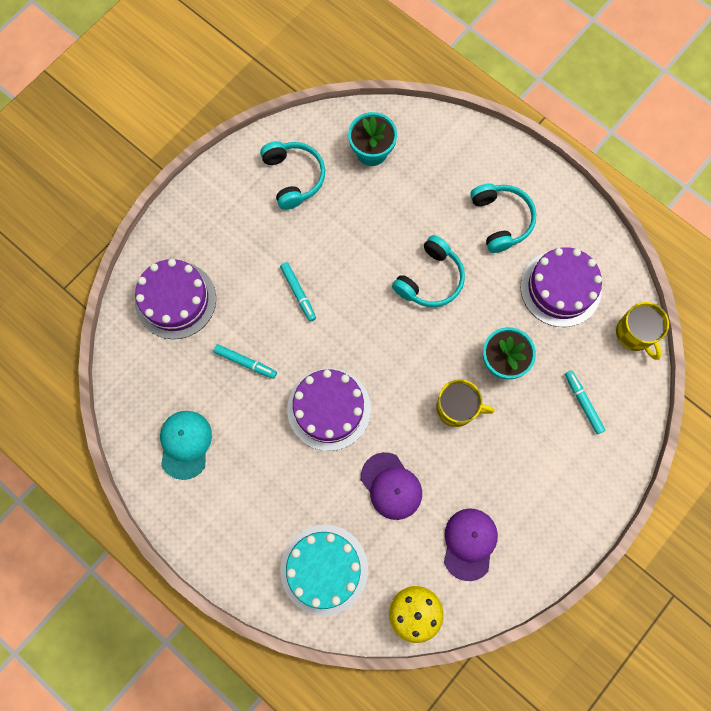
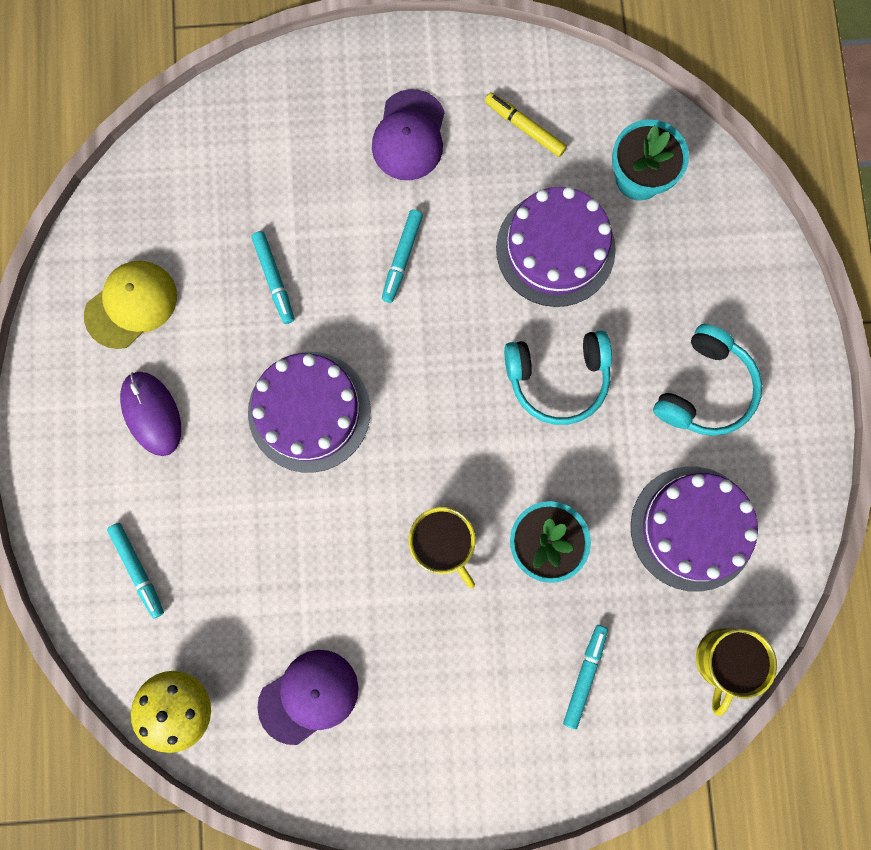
camera: 45 degrees right, 5 degrees up
(175, 300) = (270, 145): purple cake -> purple cake (555, 249)
(185, 444) = (131, 305): turquoise cap -> yellow cap
(251, 487) = (152, 414): none -> purple mouse
(294, 177) = (524, 128): turquoise headphones -> yellow marker
(324, 569) = (138, 570): turquoise cake -> turquoise marker
(391, 486) = (290, 555): purple cap -> purple cap (409, 136)

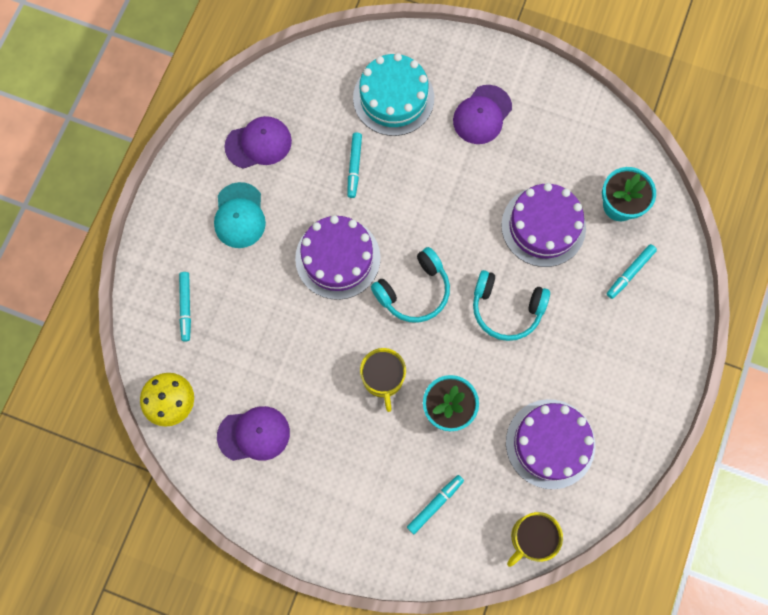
camera: 25 degrees right, 5 degrees down
(131, 305) = (258, 143): yellow cap -> purple cap
(152, 414) = (239, 215): purple mouse -> turquoise cap
(282, 164) = (393, 98): none -> turquoise cake
(402, 258) = (441, 189): turquoise marker -> turquoise marker (630, 273)
(524, 128) = (559, 141): yellow marker -> none
(705, 389) = (600, 359): turquoise headphones -> turquoise headphones (414, 291)

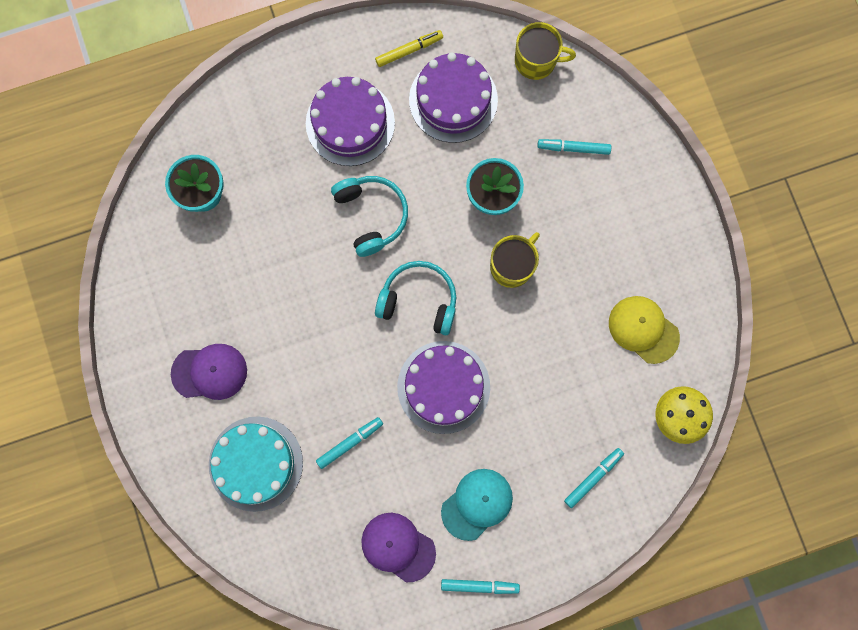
camera: 130 degrees left, 5 degrees up
(254, 434) = (643, 329): purple cap -> yellow cap
(543, 226) = (274, 241): purple cake -> purple cake (350, 123)
(619, 443) = (409, 50): none -> yellow marker
(630, 273) = (258, 142): turquoise marker -> turquoise marker (479, 585)

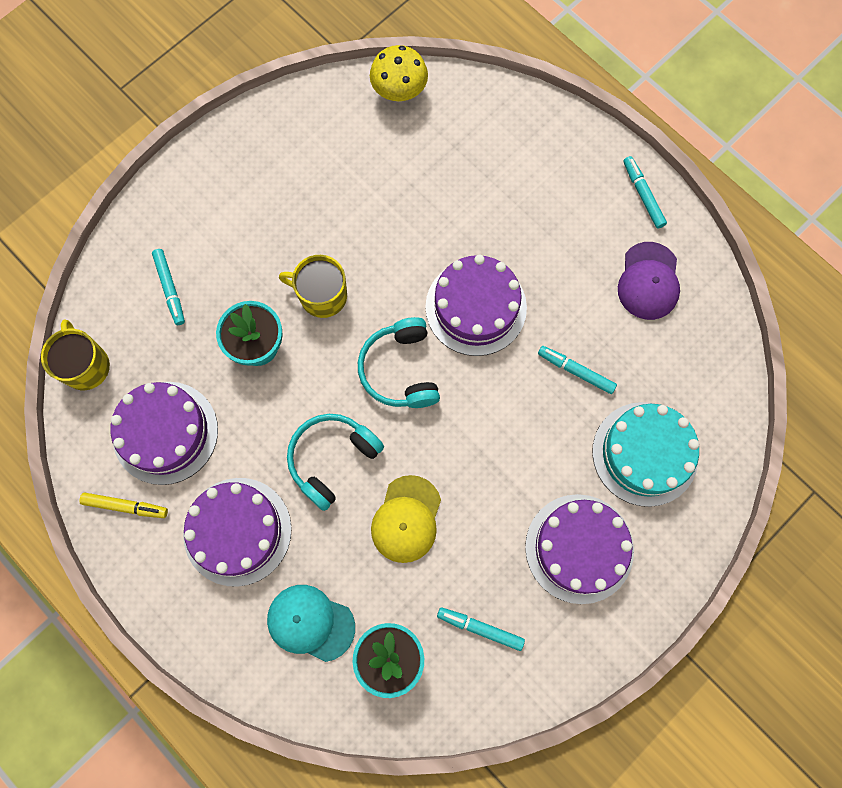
camera: 115 degrees left, 5 degrees down
(209, 372) = (579, 548): purple cap -> purple cake
(409, 50) = (125, 506): yellow marker -> yellow marker turned 150 degrees clockwise
(477, 504) = (571, 228): turquoise cap -> turquoise cap (310, 623)
(593, 477) = (492, 139): turquoise marker -> turquoise marker (480, 628)
(643, 329) = (330, 151): yellow cap -> yellow cap (406, 519)

